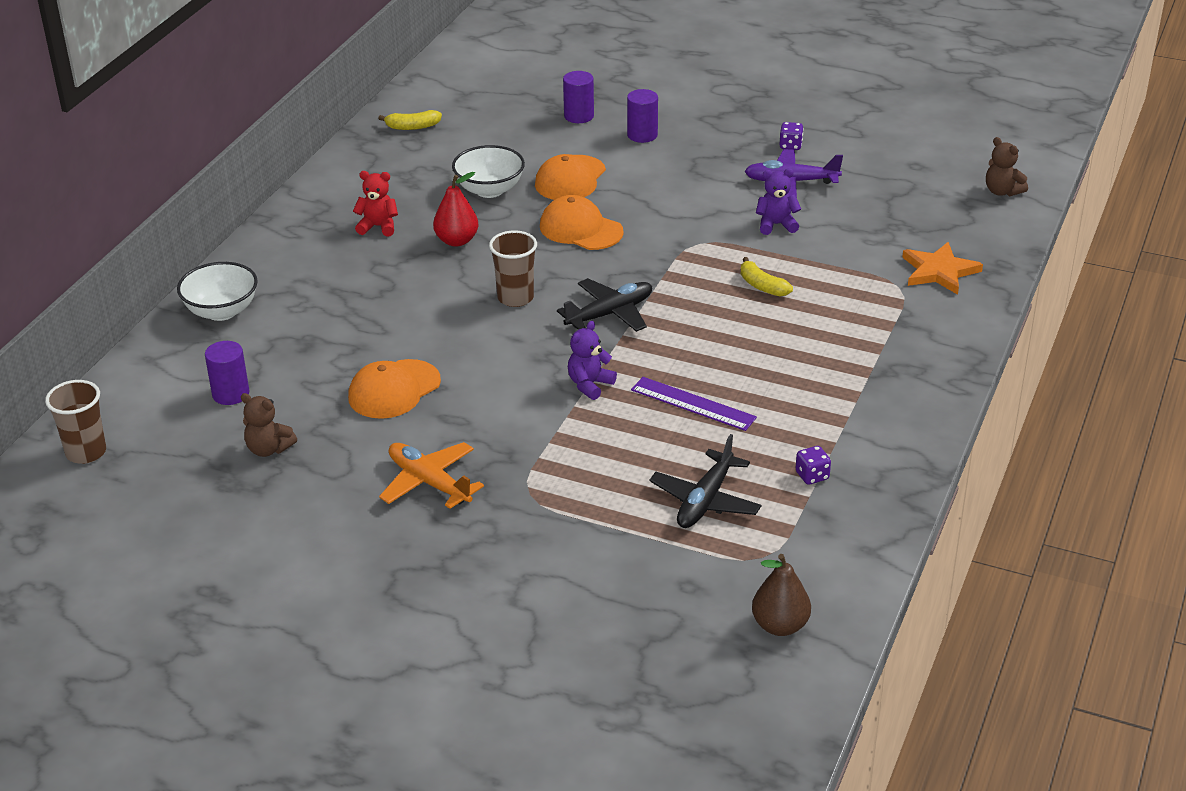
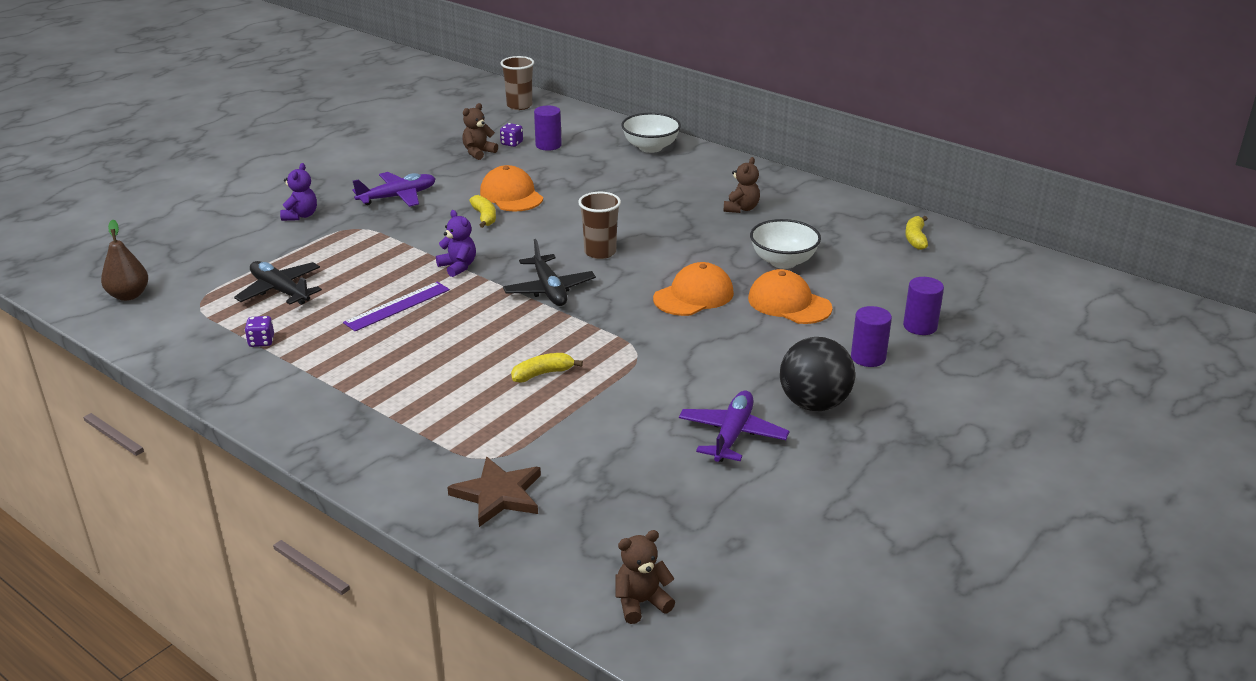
camera: 105 degrees right, 5 degrees down
(378, 227) = (741, 208): red teddy bear -> brown teddy bear
(429, 482) = (398, 197): orange plane -> purple plane
(457, 241) = (702, 238): red pear -> none
(461, 396) = (484, 217): none -> yellow banana
(725, 152) = (814, 404): none -> black ball
(776, 225) = (648, 405): purple teddy bear -> purple teddy bear (301, 216)
(790, 146) = (816, 453): purple dice -> purple dice (512, 143)
(939, 271) = (498, 494): orange star -> brown star

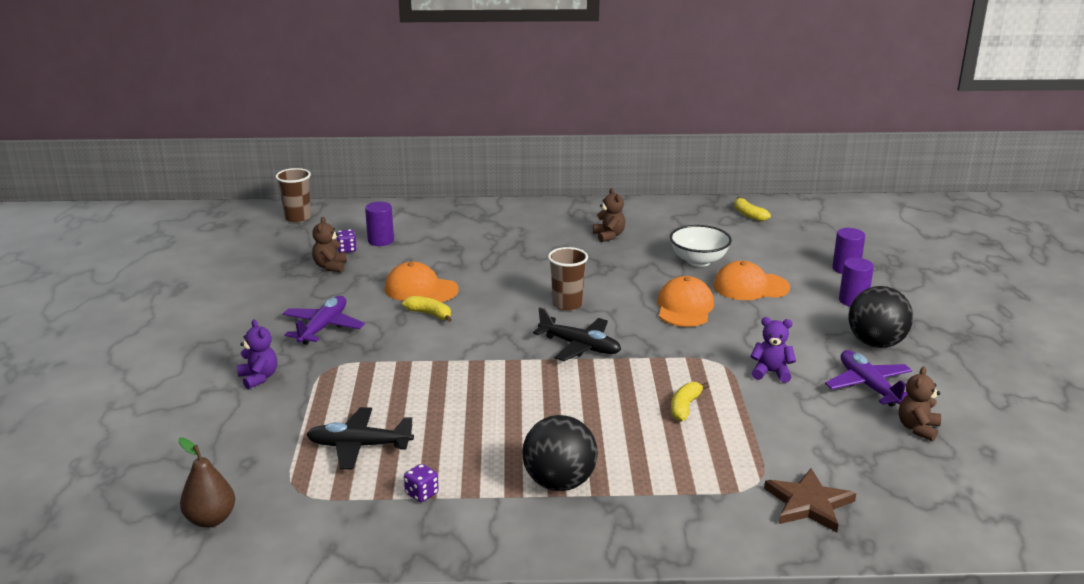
camera: 40 degrees left, 5 degrees down
(355, 381) = (559, 483): none -> black ball
(397, 306) = (486, 411): purple ruler -> none
(458, 267) = (479, 360): purple teddy bear -> purple teddy bear (771, 373)
(641, 603) = (1008, 518): brown teddy bear -> brown teddy bear (917, 428)
(650, 147) = (466, 215): white bowl -> none

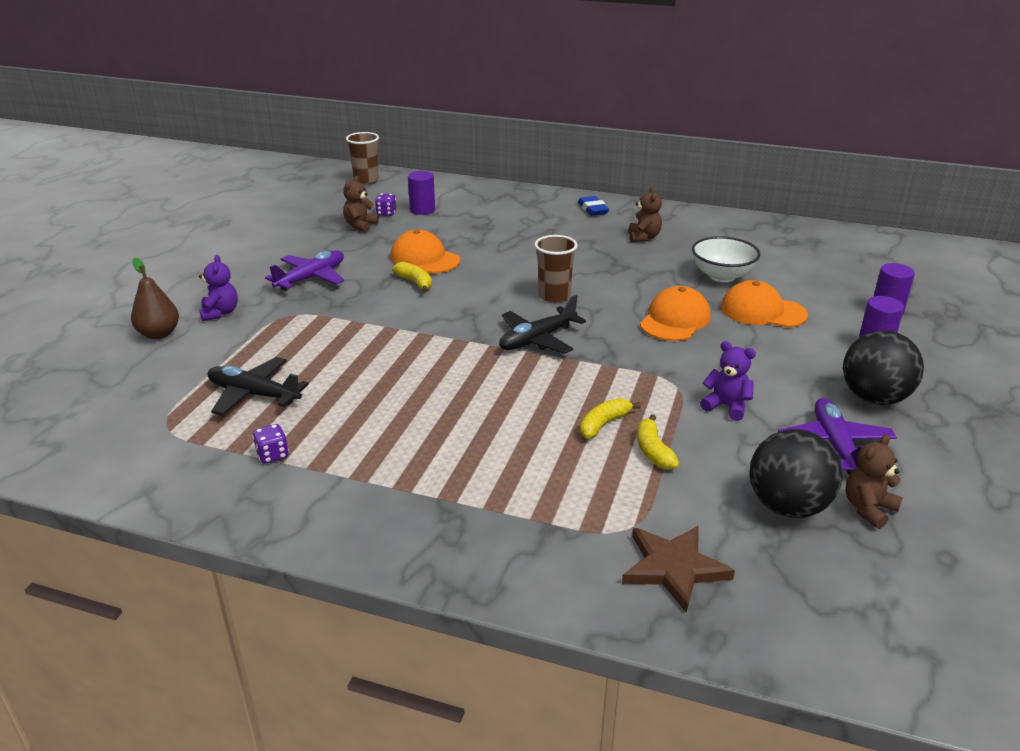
camera: 20 degrees right, 5 degrees up
(211, 519) = (71, 435): brown pear -> brown pear (159, 334)
(544, 215) = (593, 209): none -> blue eraser
(559, 483) = (414, 476): black ball -> black ball (787, 506)
(580, 346) = (537, 340): black plane -> black plane turned 90 degrees clockwise
(748, 215) = (808, 239): yellow banana -> yellow banana (653, 451)

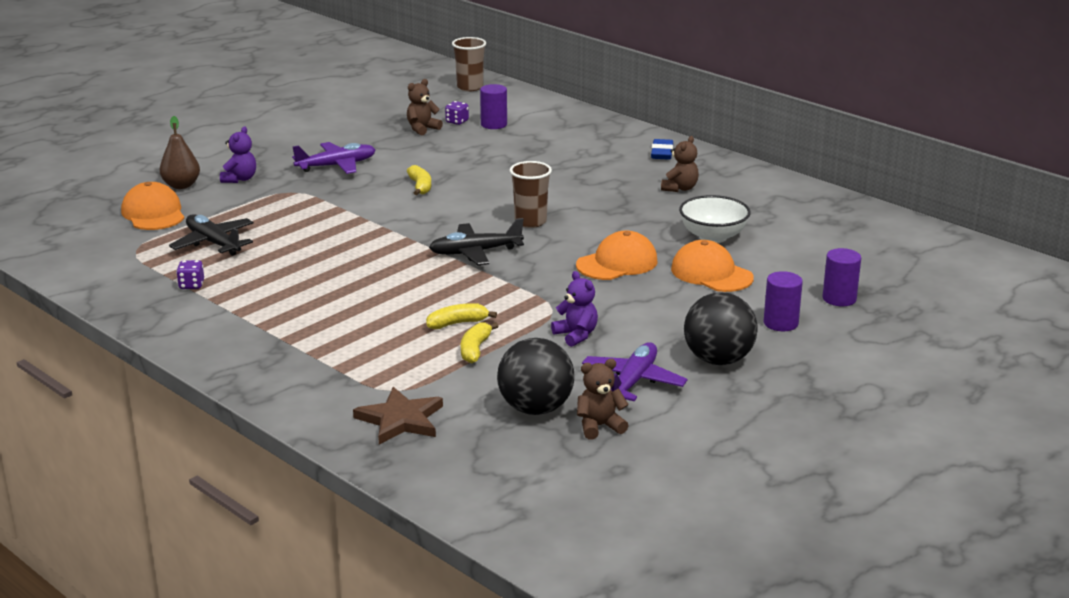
camera: 25 degrees right, 5 degrees down
(424, 258) = (450, 168): orange cap -> orange cap (153, 213)

